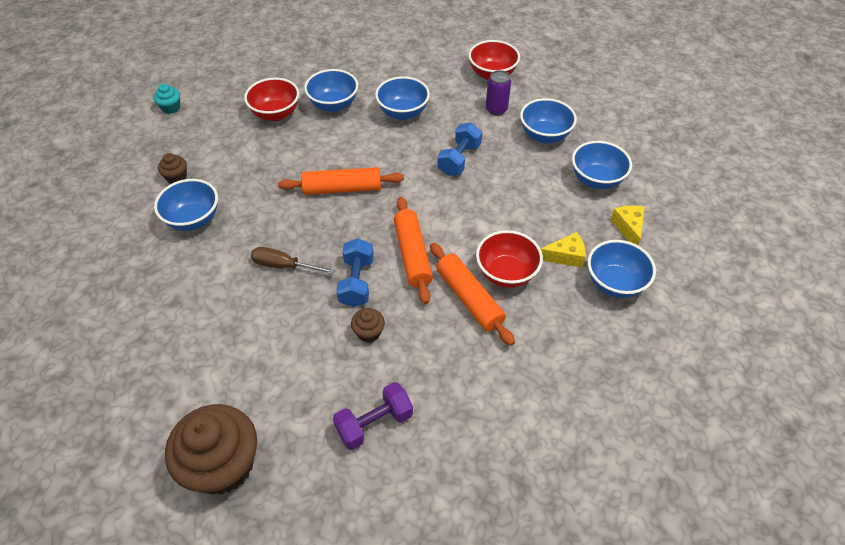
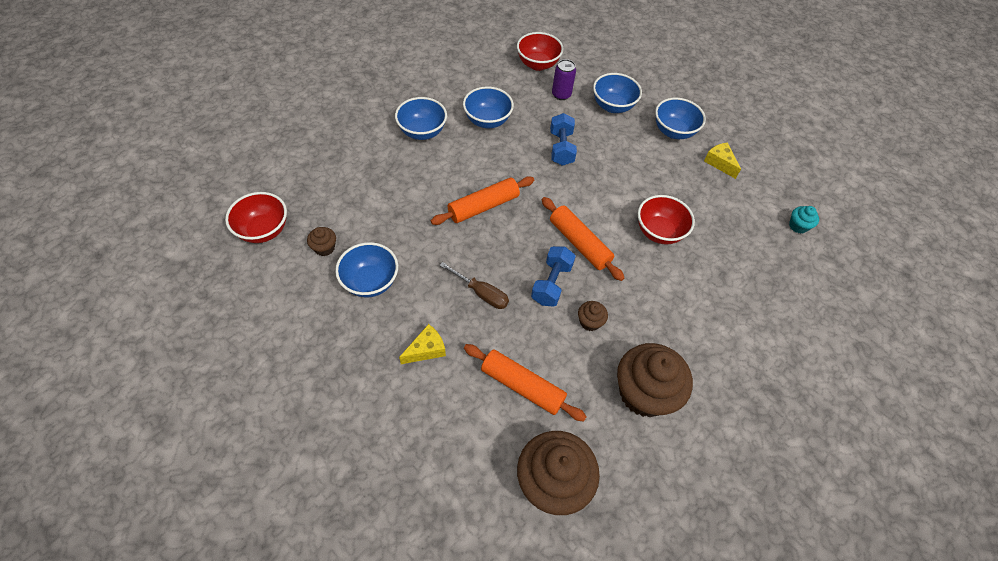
camera: 30 degrees left, 5 degrees up
(171, 108) = (268, 182): turquoise cupcake -> turquoise cupcake (798, 226)
(276, 114) = (375, 156): red bowl -> red bowl (264, 230)
(283, 266) = (481, 293): brown screwdriver -> brown screwdriver turned 135 degrees counterclockwise
(356, 282) = (551, 283): blue dumbbell -> blue dumbbell turned 45 degrees clockwise
(374, 423) = (644, 393): purple dumbbell -> brown cupcake
(469, 298) = (645, 263): orange rolling pin -> orange rolling pin (522, 386)
(565, 256) = (691, 202): yellow cheese -> yellow cheese (426, 349)
(614, 283) = (737, 210): blue bowl -> none

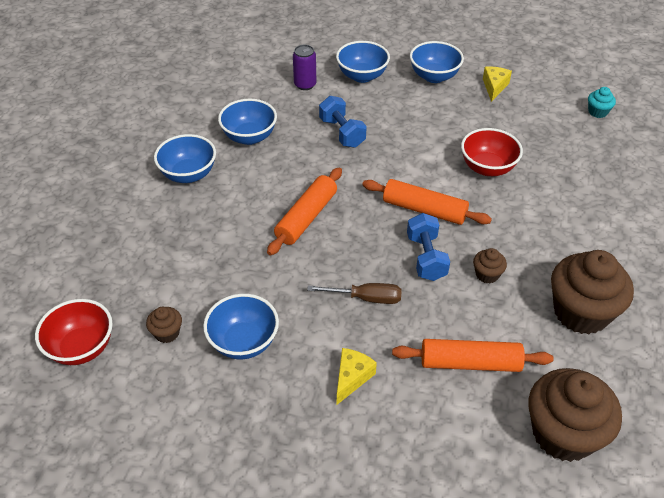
camera: 25 degrees left, 10 degrees down
(537, 64) = (260, 66): red bowl -> none
(719, 163) = (494, 87): yellow cheese -> yellow cheese turned 75 degrees clockwise

